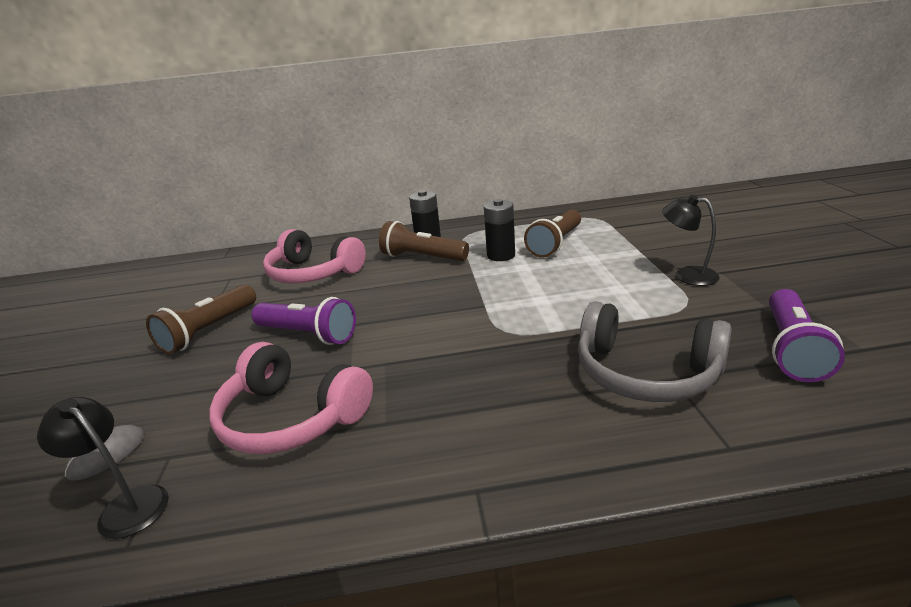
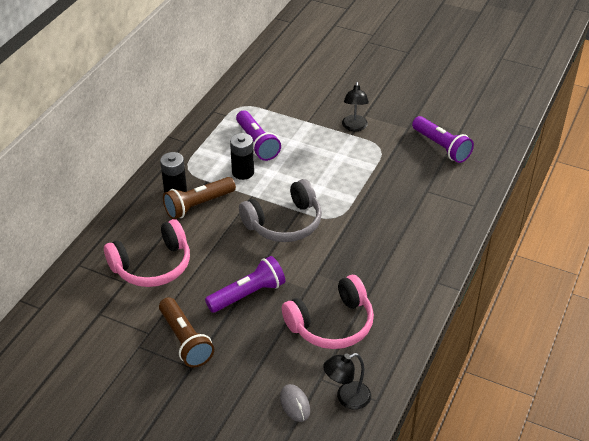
camera: 60 degrees left, 15 degrees up
(555, 244) = (257, 143): brown flashlight -> purple flashlight
(645, 373) = (415, 196): grey headphones -> grey headphones (284, 223)
(687, 275) = (354, 127): black lamp -> black lamp turned 60 degrees counterclockwise

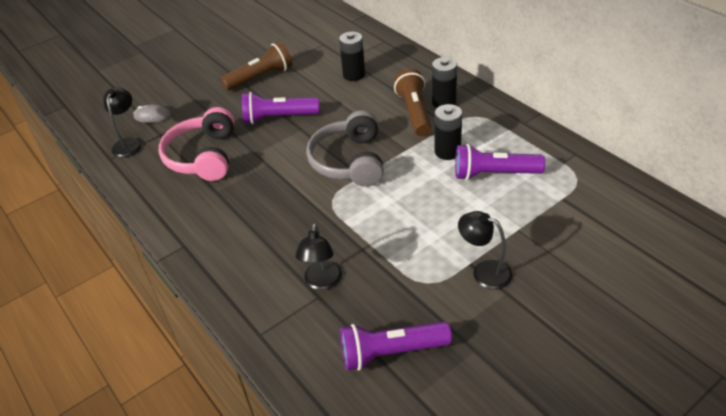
camera: 120 degrees right, 0 degrees up
(152, 266) = (354, 75): pink headphones -> black battery
(185, 340) = (261, 77): brown flashlight -> brown flashlight turned 150 degrees clockwise
(248, 294) = (278, 118): purple flashlight -> purple flashlight turned 90 degrees clockwise
(414, 193) = (322, 282): none -> black lamp

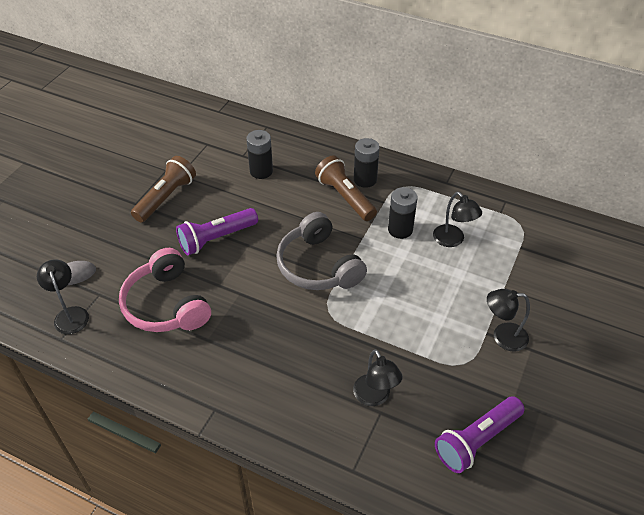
camera: 30 degrees left, 5 degrees up
(494, 174) = (453, 240): purple flashlight -> black lamp

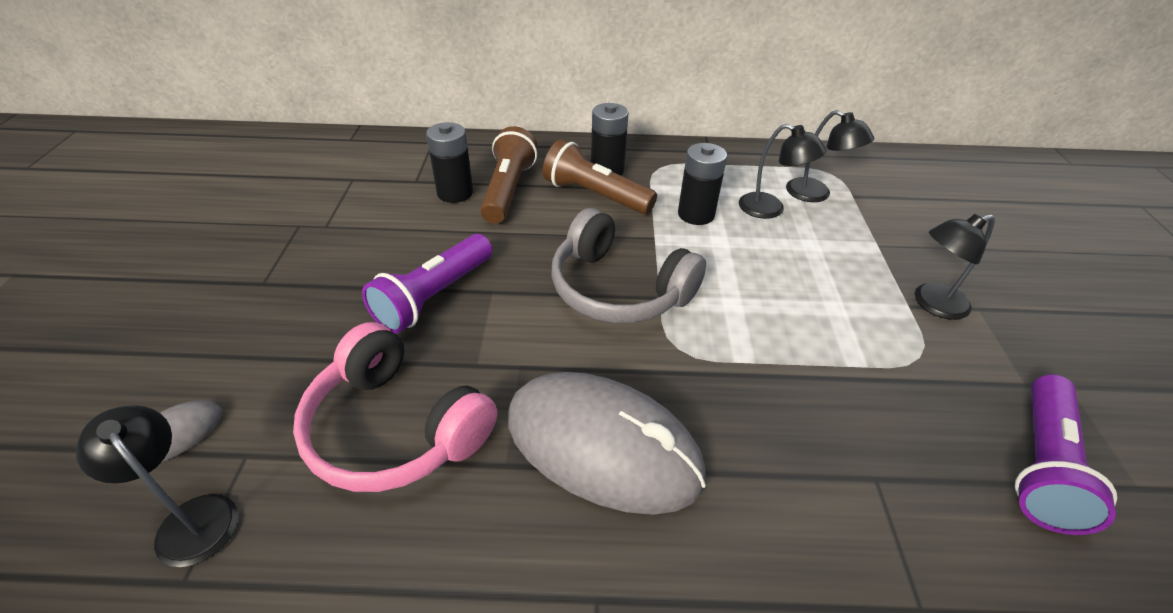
camera: 25 degrees left, 5 degrees down
(166, 198) = (316, 262): brown flashlight -> brown flashlight (508, 190)
(256, 347) = (602, 446): none -> grey mouse
(375, 397) = (848, 456): black lamp -> black lamp (816, 194)

